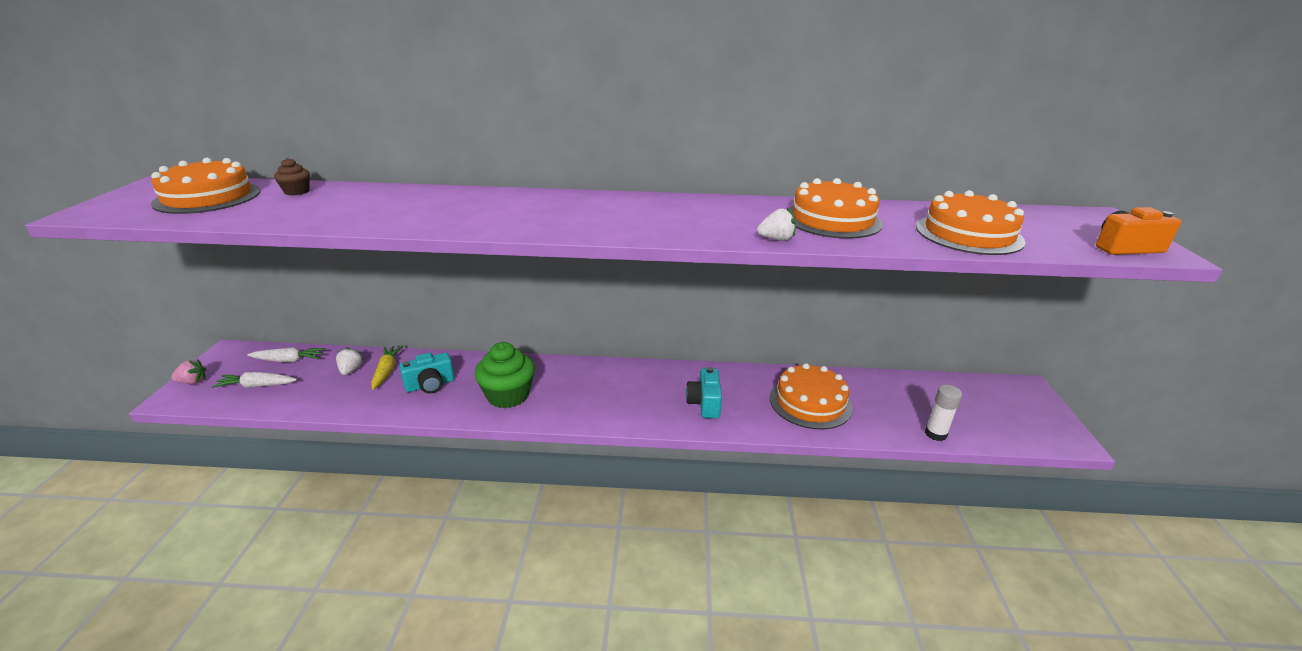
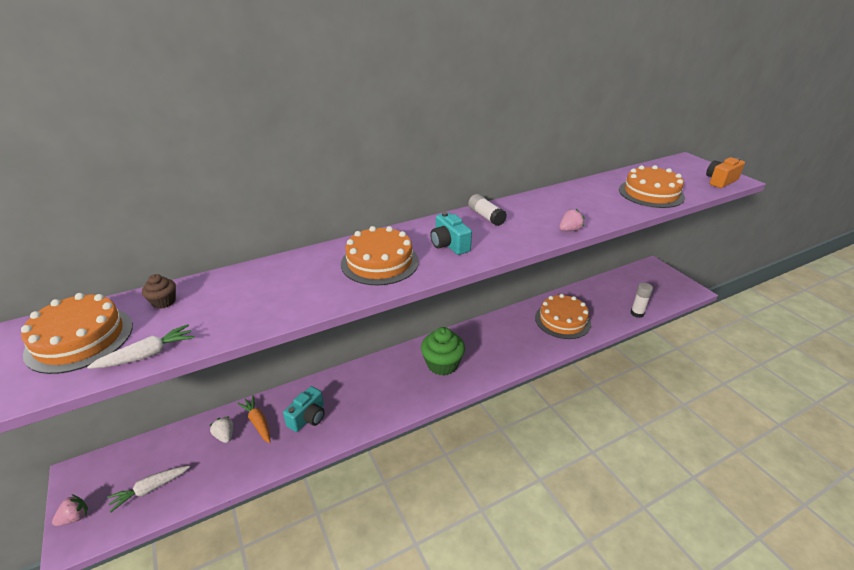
camera: 30 degrees left, 5 degrees up
(288, 360) = (153, 453): white carrot -> white carrot (147, 355)
(386, 371) = (258, 422): yellow carrot -> orange carrot
(508, 395) = (376, 399): green cupcake -> green cupcake (442, 364)
(690, 205) = (486, 216): none -> white glue stick
(704, 403) = (507, 347): turquoise camera -> turquoise camera (449, 245)
(776, 239) = (569, 230): white strawberry -> pink strawberry
(832, 219) = (577, 203): orange cake -> orange cake (379, 262)

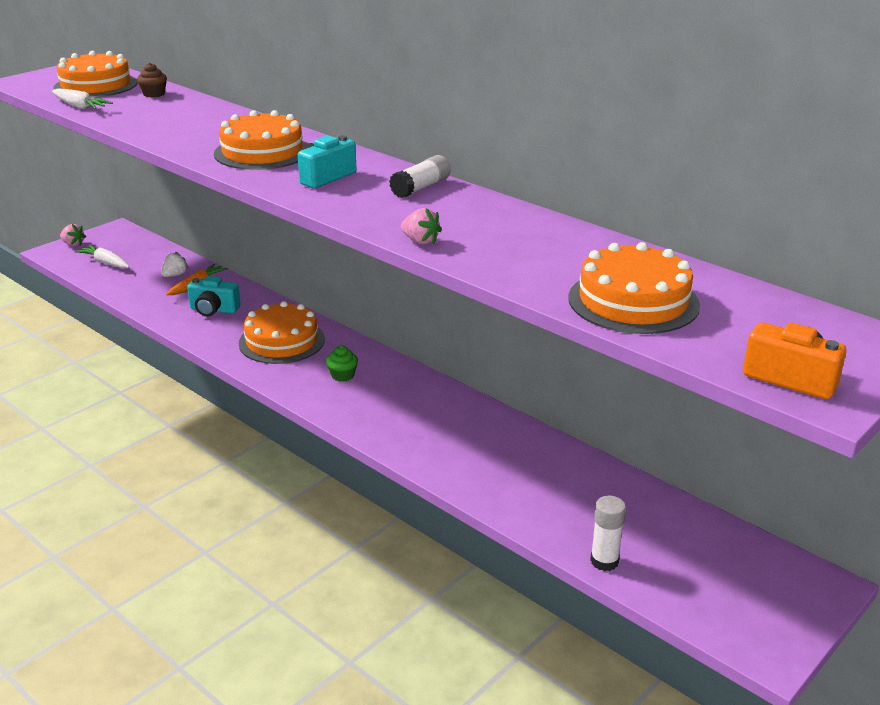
camera: 70 degrees right, 5 degrees down
(442, 364) = (342, 375): green cupcake -> green cupcake, size x0.49
(562, 320) = (516, 470): orange cake -> orange cake (282, 341)

